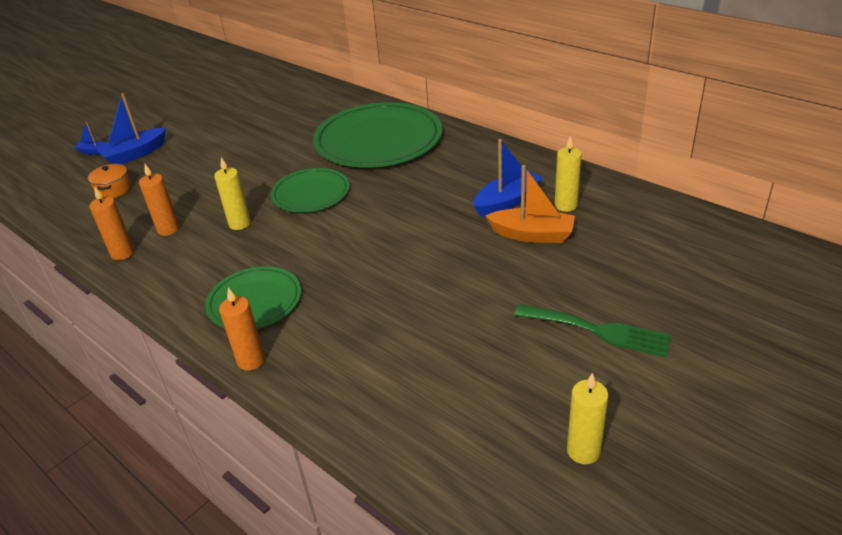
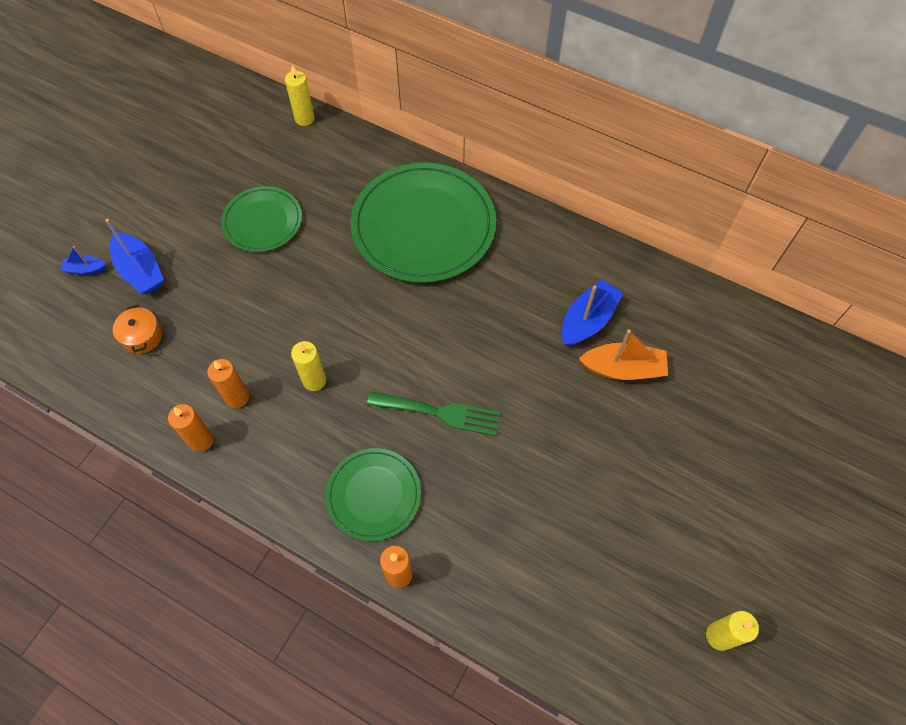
camera: 15 degrees left, 25 degrees up
(135, 154) = (140, 271): blue boat -> blue boat turned 75 degrees counterclockwise
(311, 193) = (376, 324): green plate -> green plate (262, 221)
(566, 205) = (647, 321): yellow candle -> yellow candle (304, 118)
(598, 331) = (708, 494): green fork -> green fork (440, 413)

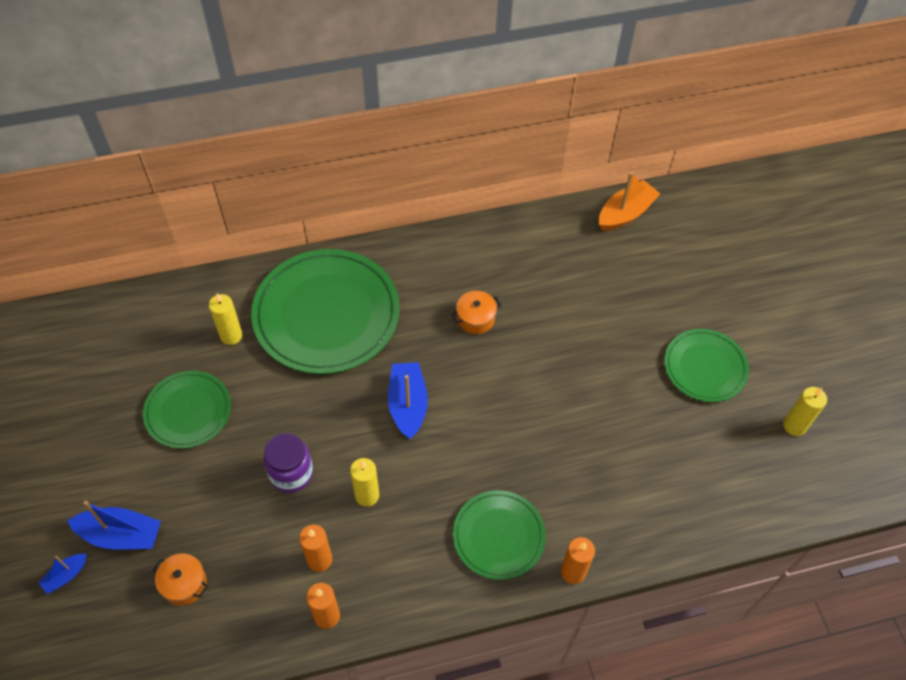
camera: 45 degrees left, 5 degrees down
(281, 321) = (291, 473): none -> purple jar
(304, 118) = (132, 302): yellow candle -> yellow candle (231, 335)
(440, 413) = (484, 439): green fork -> none
(532, 316) = (475, 318): none -> orange pot
(587, 320) = (516, 291): blue boat -> blue boat (408, 405)
(623, 369) = (572, 305): orange boat -> orange boat (625, 213)
(688, 514) = (705, 367): none -> green plate

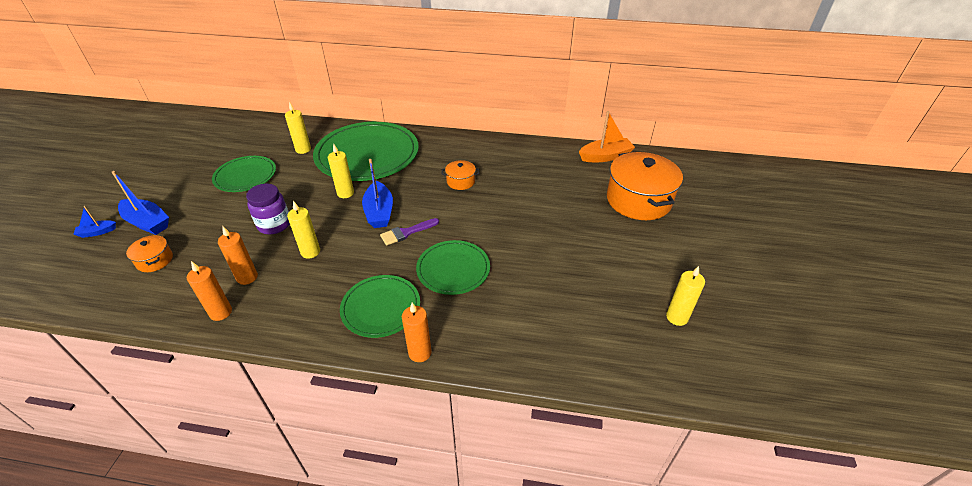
camera: 25 degrees right, 15 degrees down
(344, 390) = (345, 193): none -> yellow candle
(408, 405) = (379, 212): blue boat -> blue boat turned 150 degrees clockwise
(460, 423) = (406, 232): none -> purple brush
(693, 275) = (638, 200): none -> orange pot
(705, 367) = (617, 255): green plate -> green plate (453, 269)

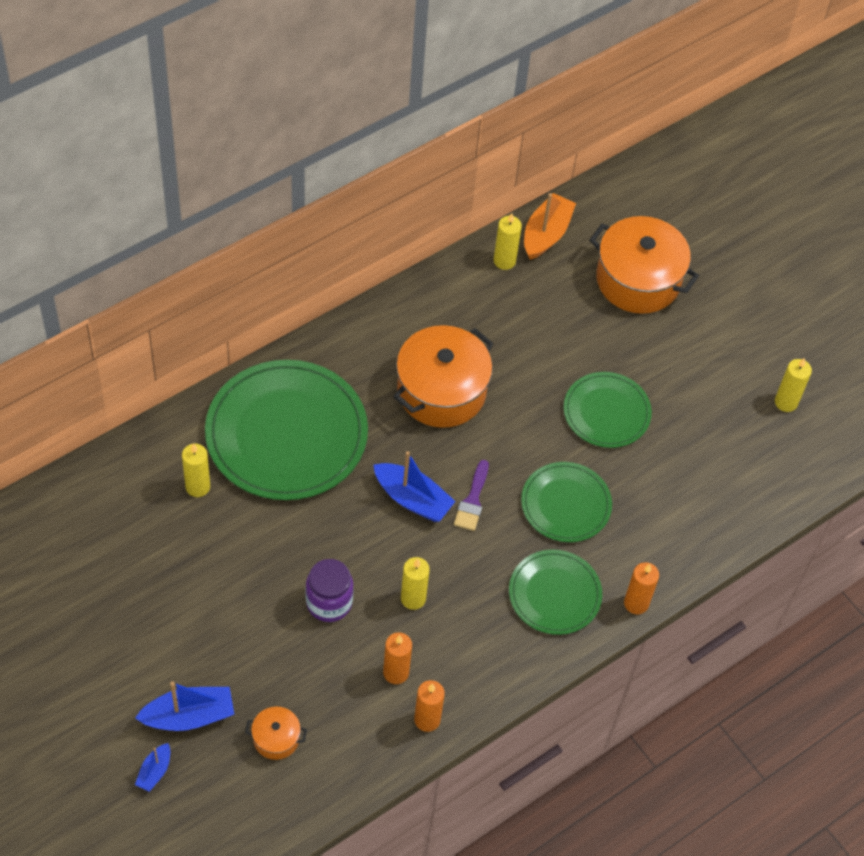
camera: 50 degrees left, 15 degrees up
(245, 176) = (193, 576): green plate -> green plate (606, 412)
(345, 193) = (342, 505): yellow candle -> yellow candle (504, 261)
(460, 181) = (441, 391): orange pot -> orange pot, size x2.16

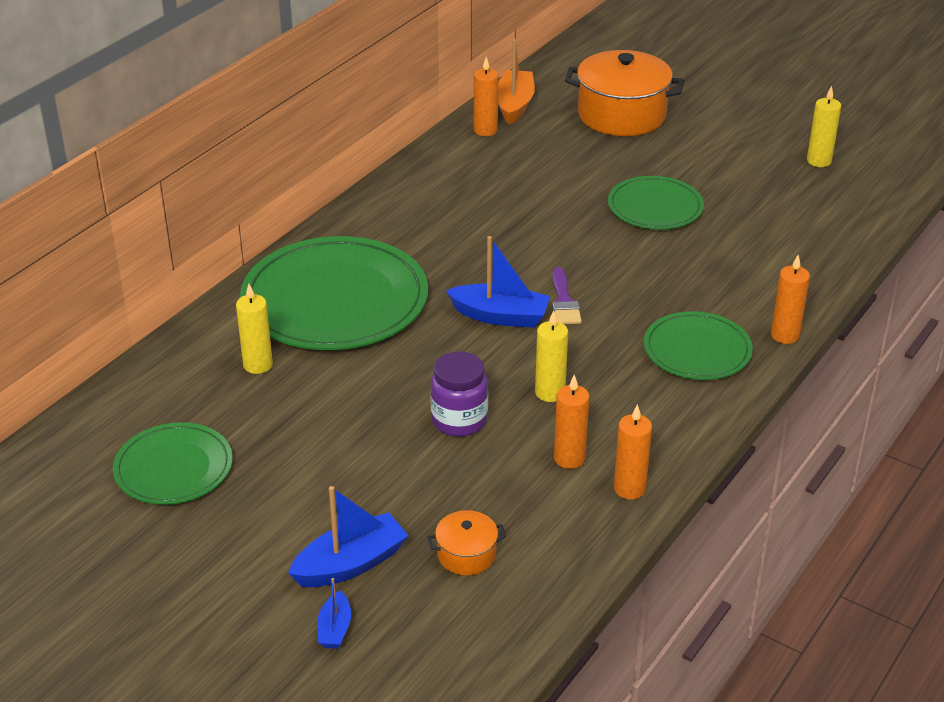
camera: 15 degrees left, 20 degrees down
(441, 391) = (480, 231): orange pot -> none
(504, 261) = (485, 130): yellow candle -> orange candle
(566, 504) = (661, 281): green plate -> green plate (173, 468)

